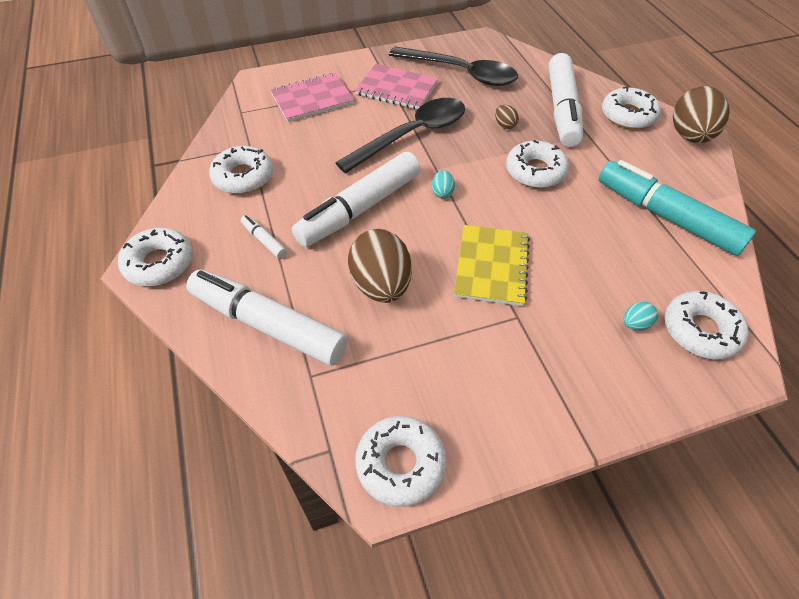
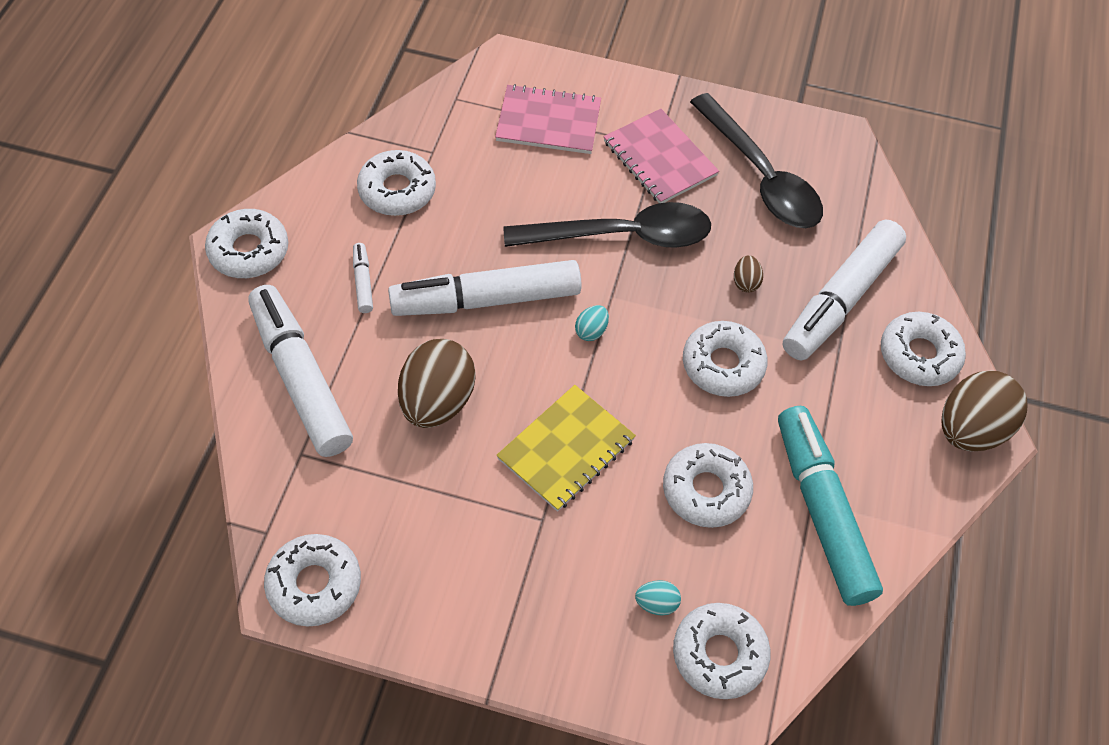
camera: 30 degrees right, 5 degrees up
(595, 242) = (706, 490): none -> white donut

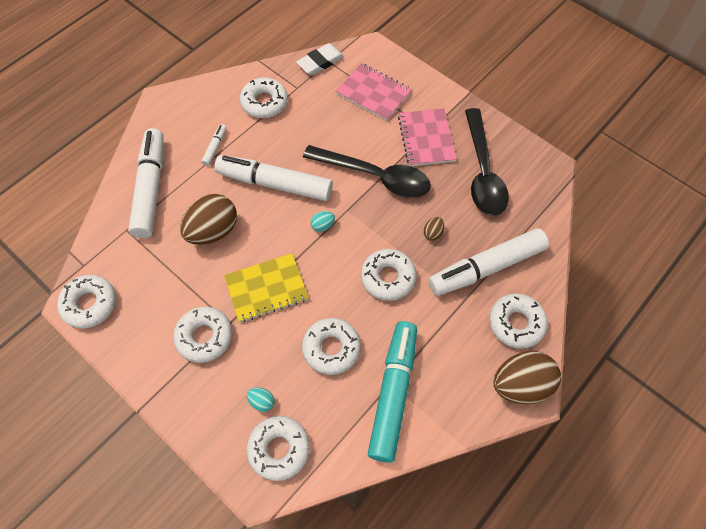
camera: 30 degrees right, 5 degrees up
(249, 251) = (167, 107): white donut -> white donut (204, 337)
(444, 104) = (320, 62): none -> white eraser

